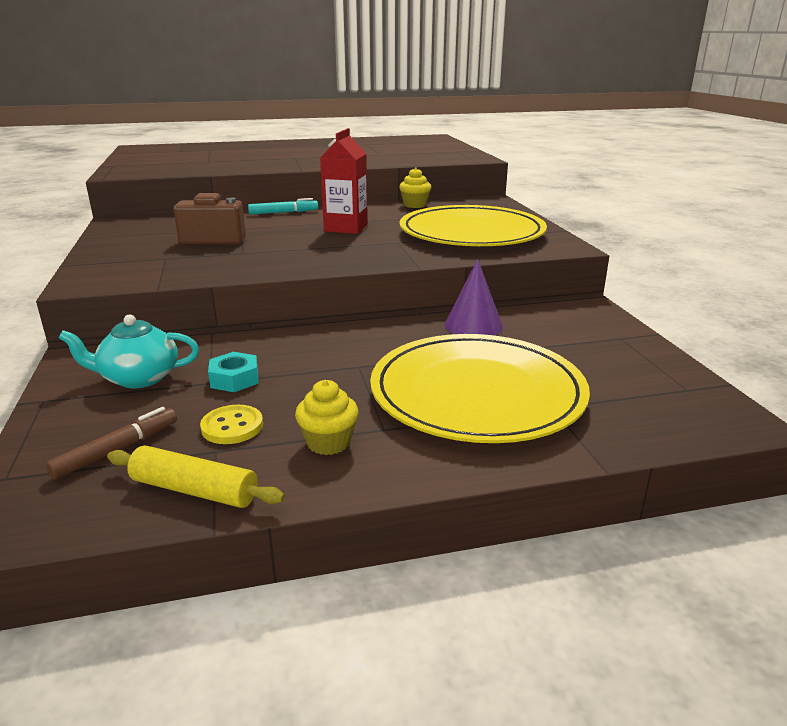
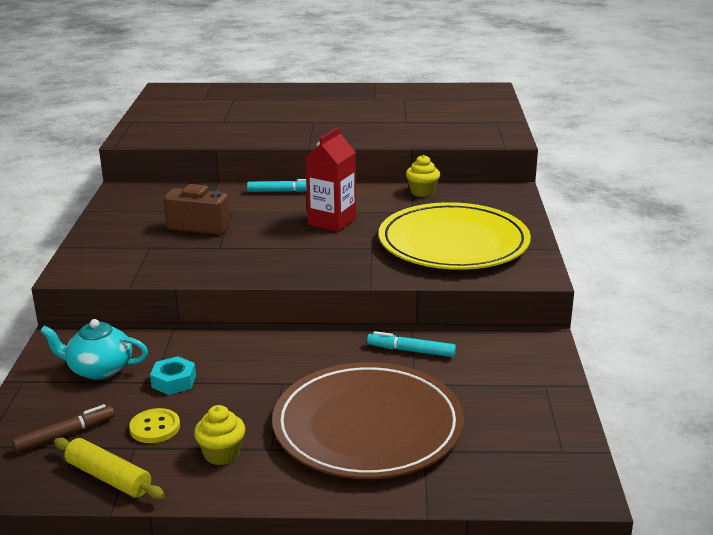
camera: 15 degrees right, 0 degrees up
(473, 325) = (411, 351): purple cone -> turquoise marker
(477, 393) = (368, 426): yellow plate -> brown plate

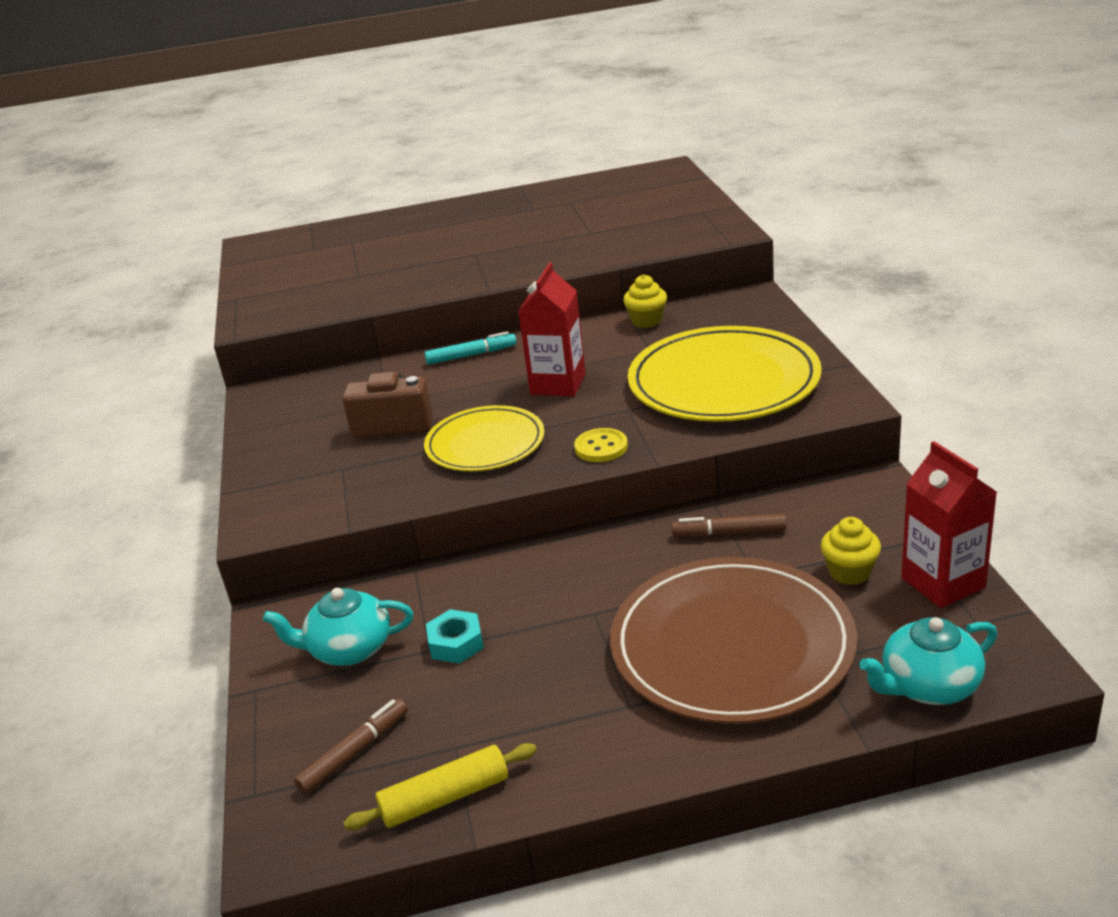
camera: 10 degrees left, 5 degrees up
(108, 478) = (445, 798): yellow rolling pin -> yellow rolling pin turned 45 degrees counterclockwise
(155, 427) = (467, 713): yellow button -> yellow button (601, 447)
(221, 454) = (572, 728): yellow cupcake -> yellow cupcake (849, 572)
(256, 250) = (485, 444): none -> yellow plate
(411, 351) = (729, 533): turquoise marker -> brown marker
(498, 485) = (928, 686): none -> turquoise teapot
(552, 418) = (943, 583): none -> red carton

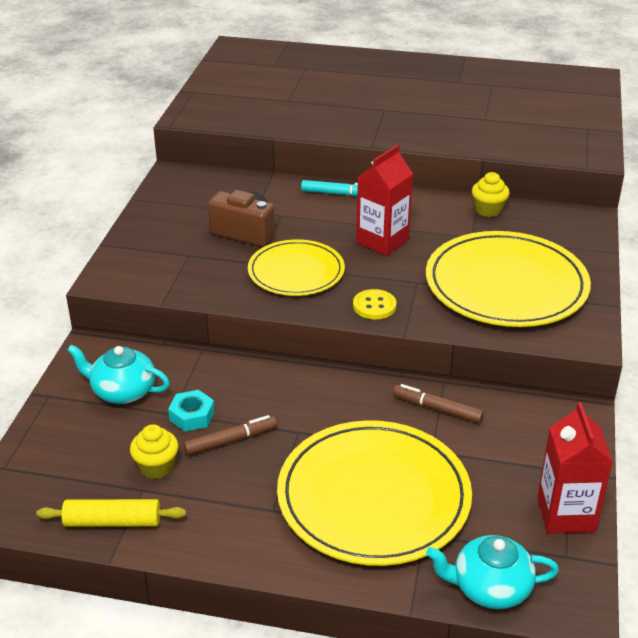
camera: 20 degrees right, 5 degrees up
(354, 752) = (79, 466): brown marker -> brown marker (230, 440)
(732, 646) = (373, 497): brown plate -> yellow plate
(849, 572) = (502, 476): yellow cupcake -> yellow cupcake (156, 467)

